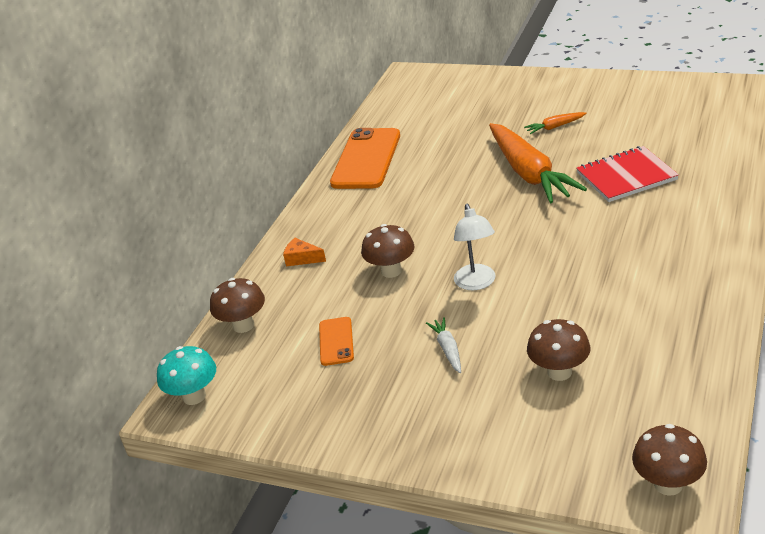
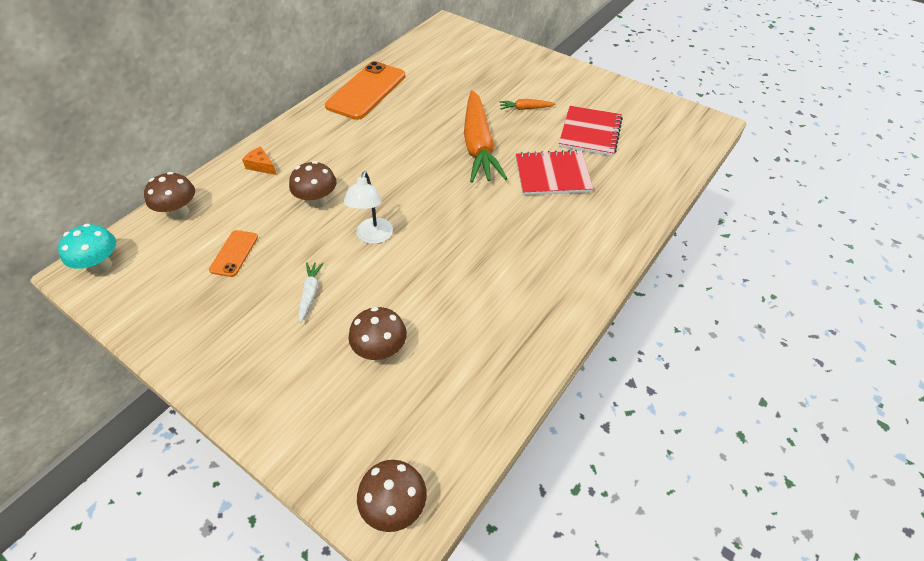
camera: 10 degrees right, 15 degrees up
(639, 129) = (590, 133): none -> red notebook

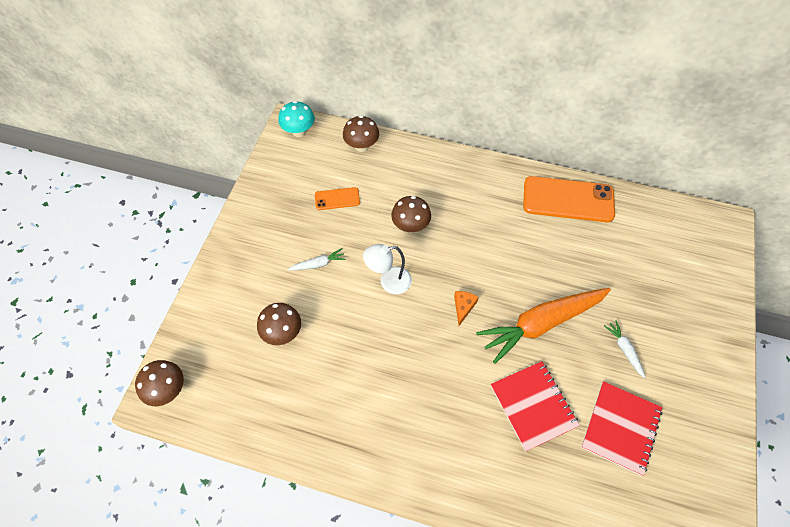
camera: 70 degrees right, 10 degrees up
(261, 166) = (432, 170): orange cheese -> orange cheese (463, 307)
(525, 108) = (624, 350): orange carrot -> white carrot
(590, 133) = (620, 428): red notebook -> red notebook turned 60 degrees counterclockwise

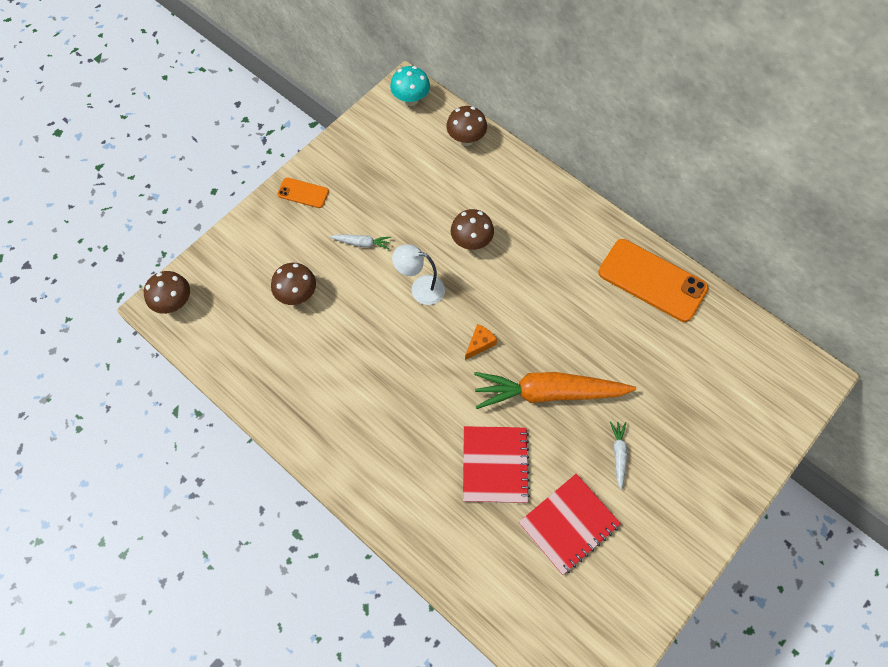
camera: 25 degrees right, 5 degrees up
(337, 199) = (413, 185): orange phone -> orange phone (303, 193)

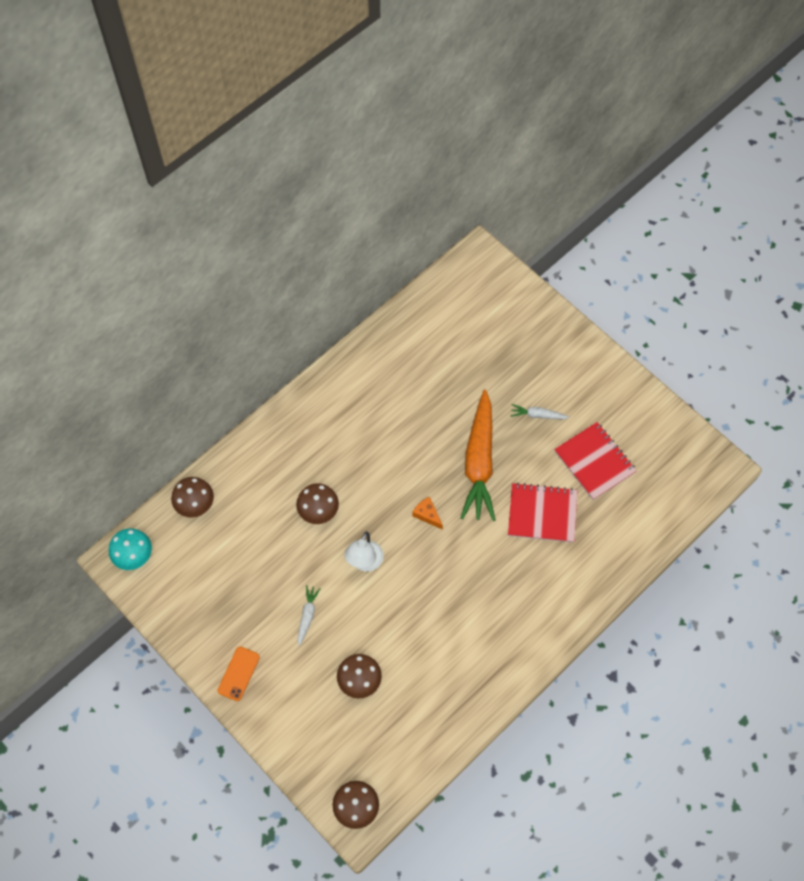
camera: 85 degrees left, 0 degrees up
(652, 280) = (377, 361): orange phone -> none

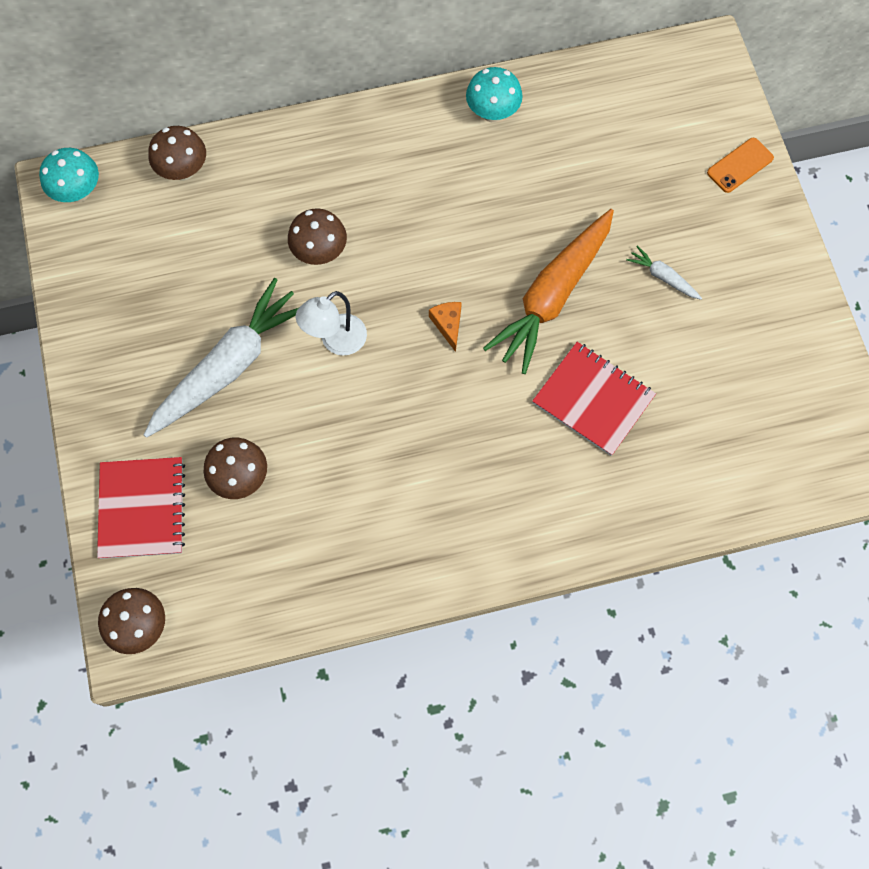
camera: 30 degrees right, 5 degrees up
(238, 673) = (107, 389): orange phone -> orange phone (740, 165)
(307, 616) = (229, 366): white carrot -> white carrot, size x2.38
(371, 364) = (492, 113): none -> turquoise mushroom
(594, 462) = (701, 371): red notebook -> red notebook (142, 508)

